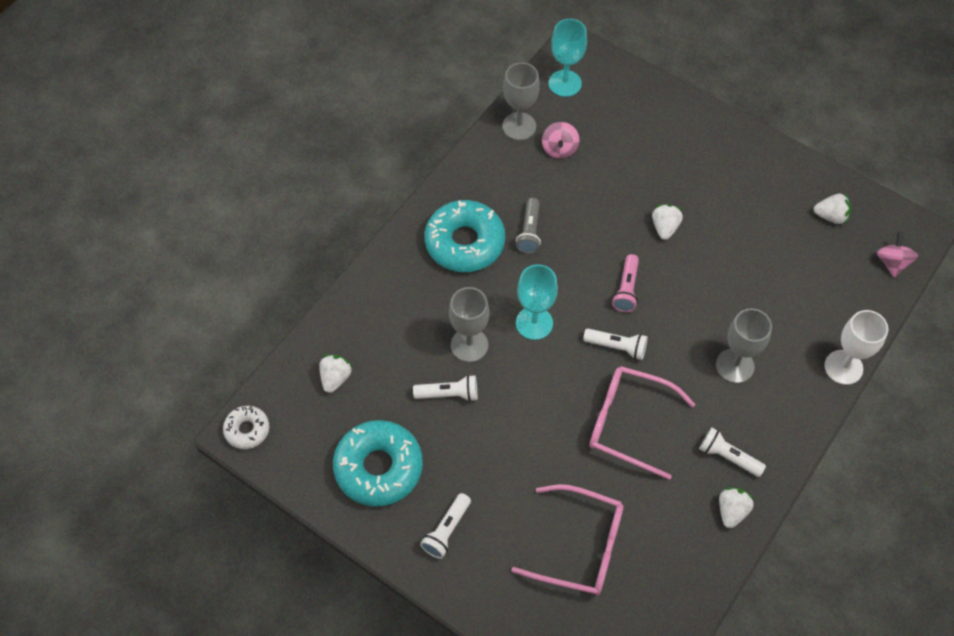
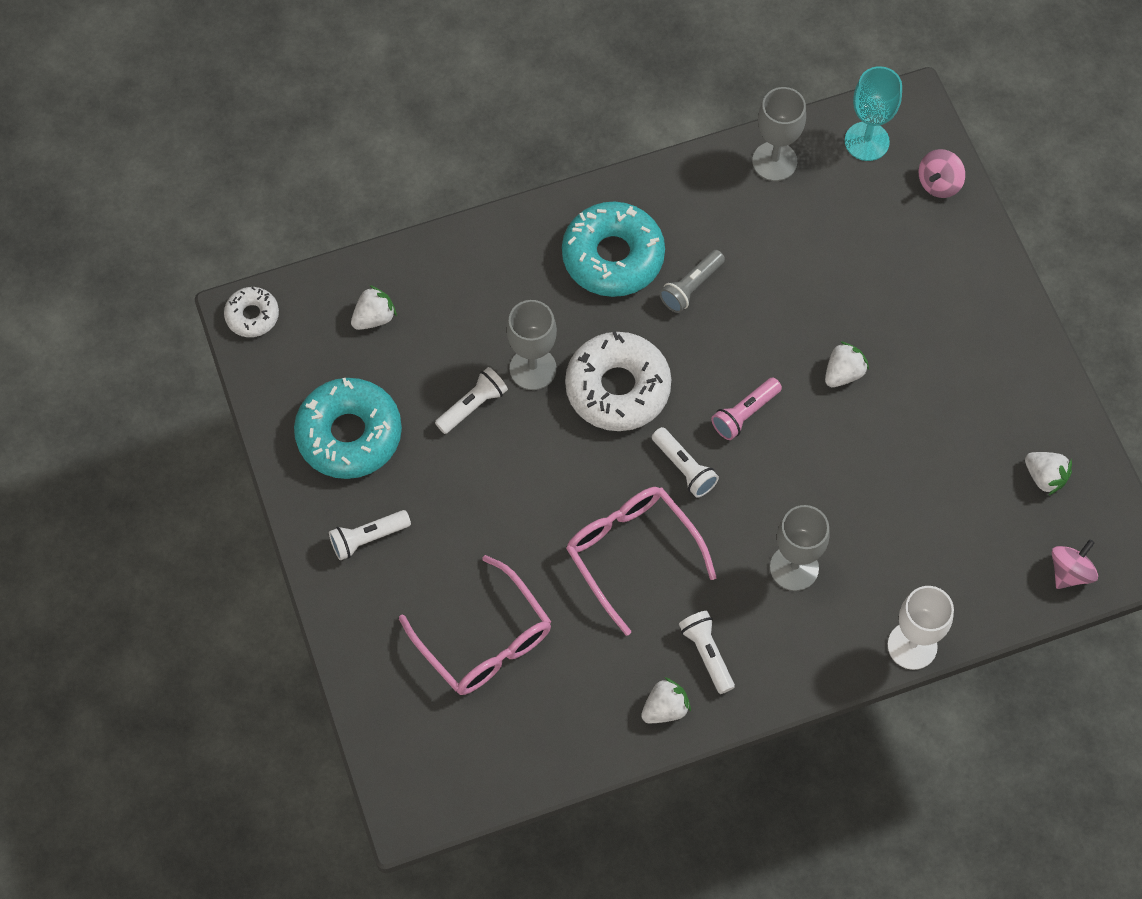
camera: 35 degrees right, 5 degrees up
(448, 394) = (473, 406): white flashlight -> white flashlight turned 75 degrees counterclockwise
(534, 323) = (617, 388): turquoise goblet -> white donut
(559, 149) = (798, 214): pink spinning top -> pink spinning top (939, 183)

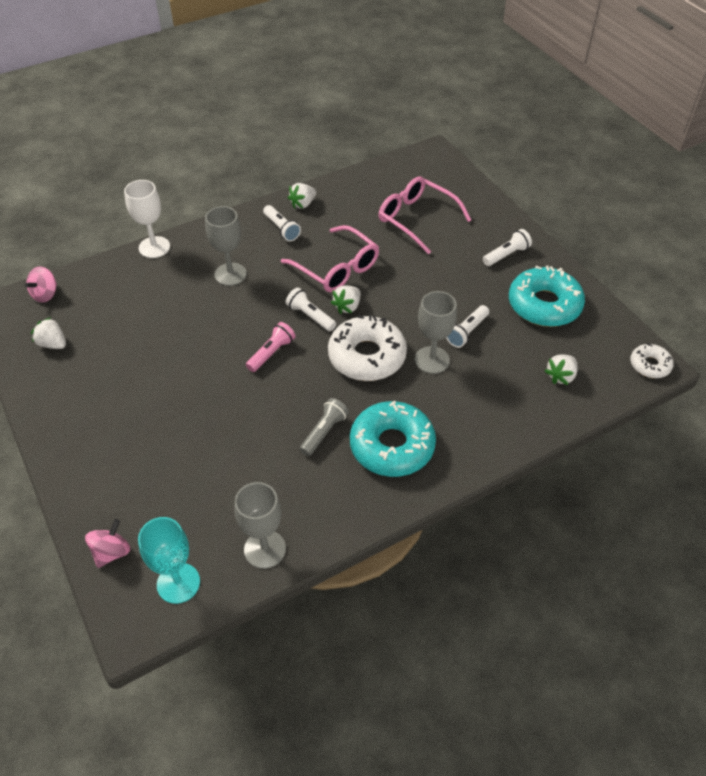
camera: 170 degrees right, 15 degrees down
(843, 373) = (199, 388): white strawberry -> white strawberry (347, 307)

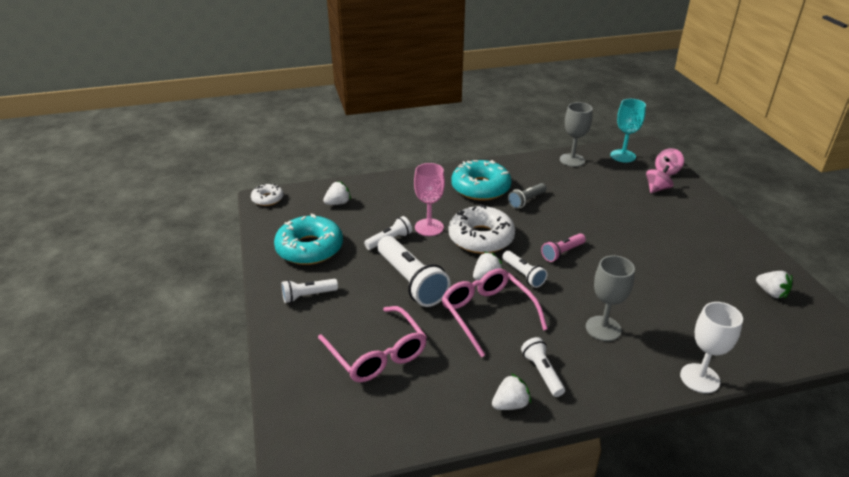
camera: 165 degrees left, 15 degrees down
(45, 294) = (808, 343): pink spinning top -> pink spinning top (657, 189)
(420, 287) = (411, 282): none -> white flashlight
(432, 360) = (429, 227): grey goblet -> pink goblet

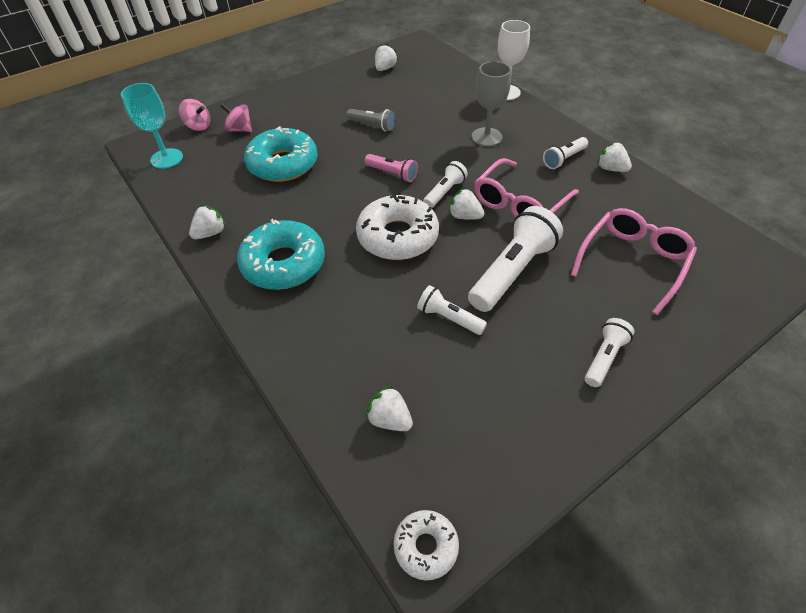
camera: 110 degrees left, 15 degrees up
(308, 296) = (604, 358): white flashlight -> white flashlight turned 105 degrees counterclockwise
(309, 248) = (518, 402): turquoise donut -> turquoise donut (283, 164)
(429, 227) = (400, 288): pink goblet -> none
(526, 166) = (210, 233): none -> white strawberry
(526, 201) = (301, 216): grey flashlight -> grey flashlight (372, 126)
(572, 160) = (185, 196): grey goblet -> none

